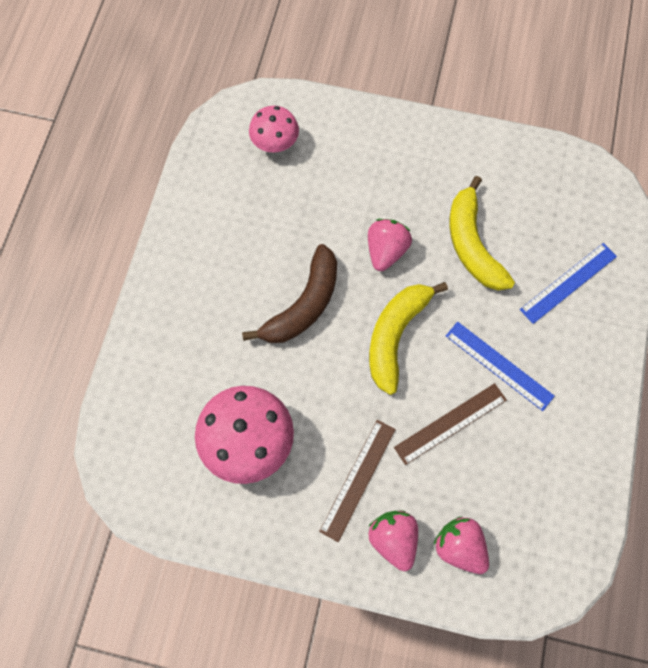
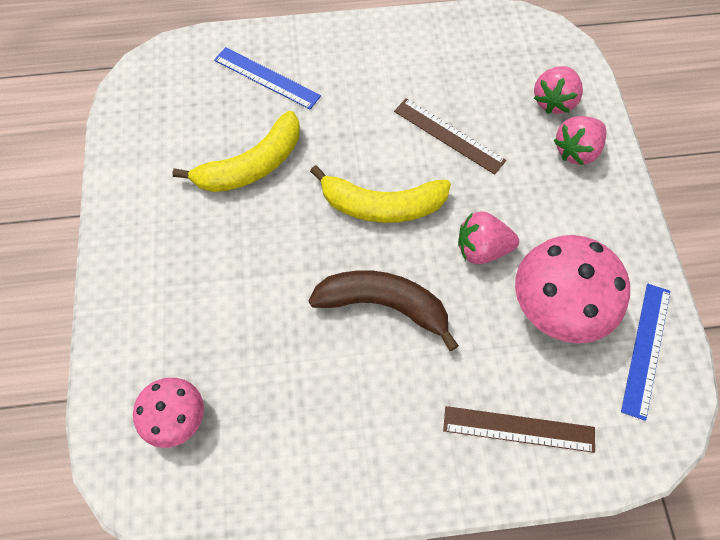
camera: 110 degrees left, 5 degrees down
(358, 479) = (539, 194): brown ruler -> brown ruler (518, 429)
(386, 251) = (288, 243): pink strawberry -> pink strawberry (482, 249)
(499, 365) = (374, 112): blue ruler -> blue ruler (646, 349)

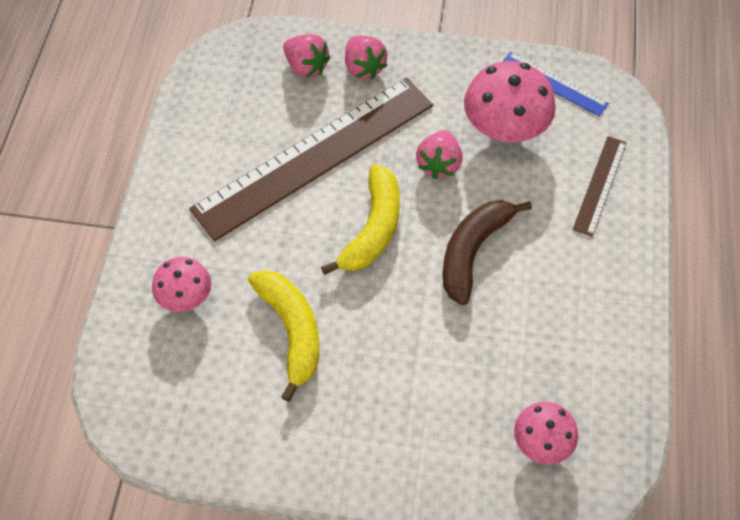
camera: 75 degrees left, 5 degrees down
(266, 78) = (185, 296): blue ruler -> pink mushroom
(448, 135) = (315, 156): brown ruler -> brown ruler, size x2.25

